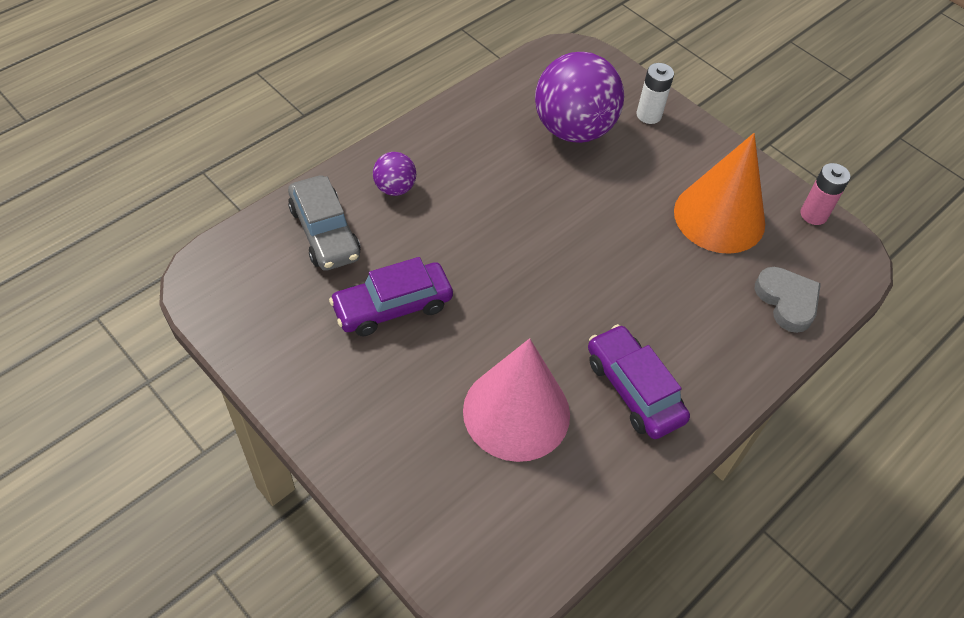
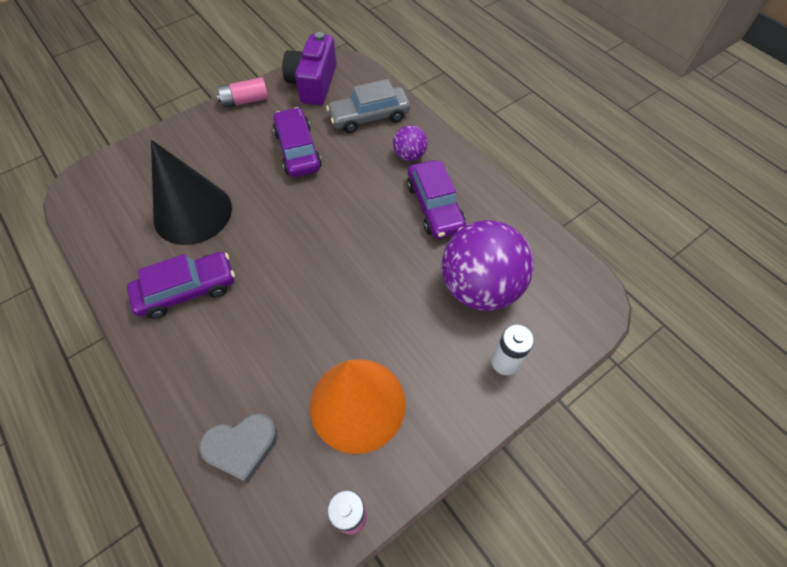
camera: 100 degrees right, 5 degrees up
(250, 305) = (313, 83): none -> purple camera
(288, 390) = (245, 101): none -> pink battery
(474, 164) = (434, 206): none -> purple car
(516, 412) = (192, 212): pink cone -> black cone

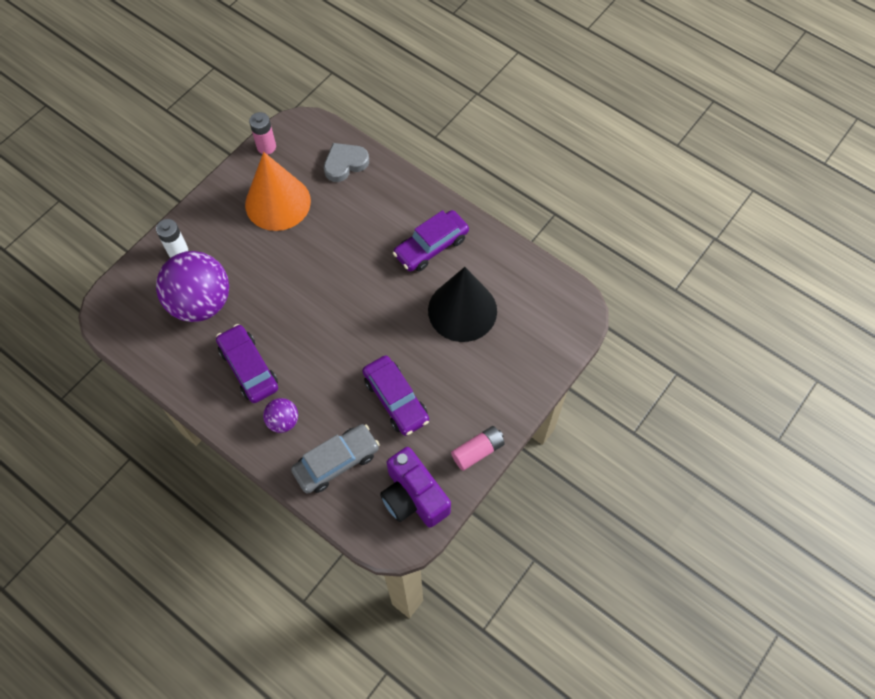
camera: 165 degrees right, 5 degrees up
(313, 83) = (413, 496): purple camera -> purple camera turned 150 degrees clockwise

